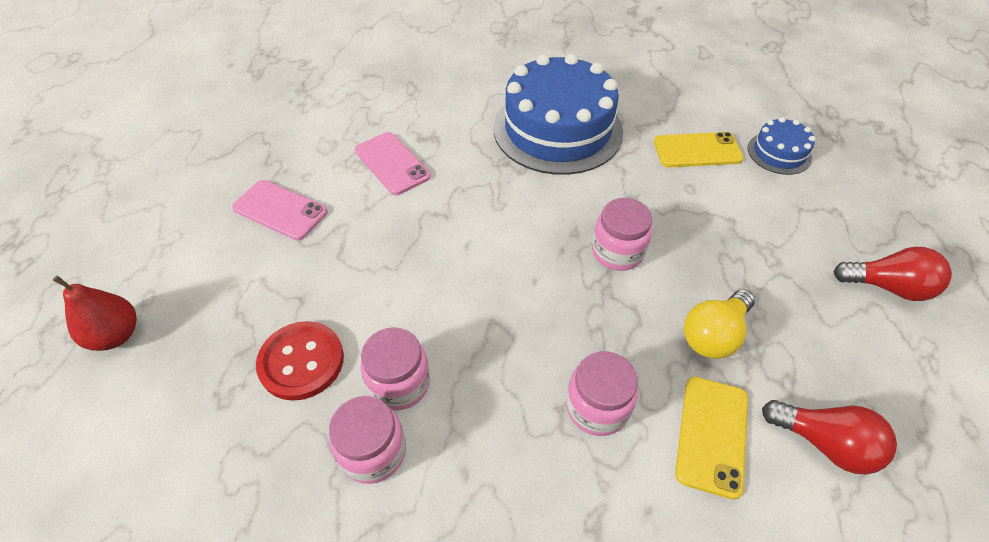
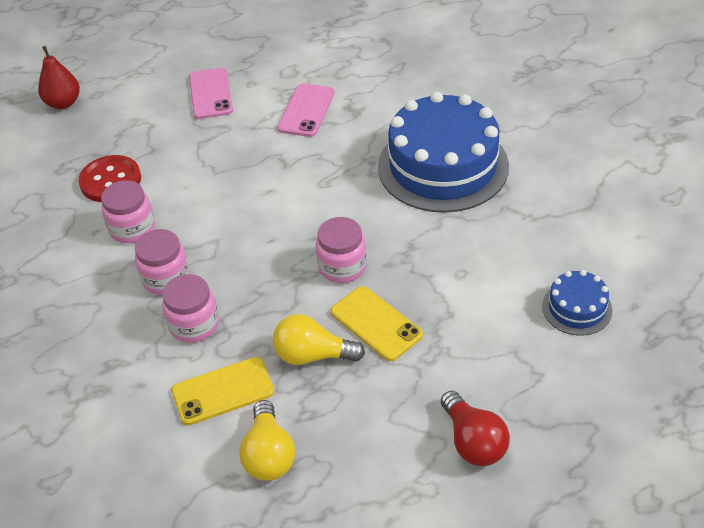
camera: 55 degrees right, 5 degrees down
(373, 452) = (79, 246): pink jar -> pink jar (166, 278)
(697, 150) = (515, 256): yellow phone -> yellow phone (376, 323)
(824, 443) = (269, 455): red light bulb -> yellow light bulb

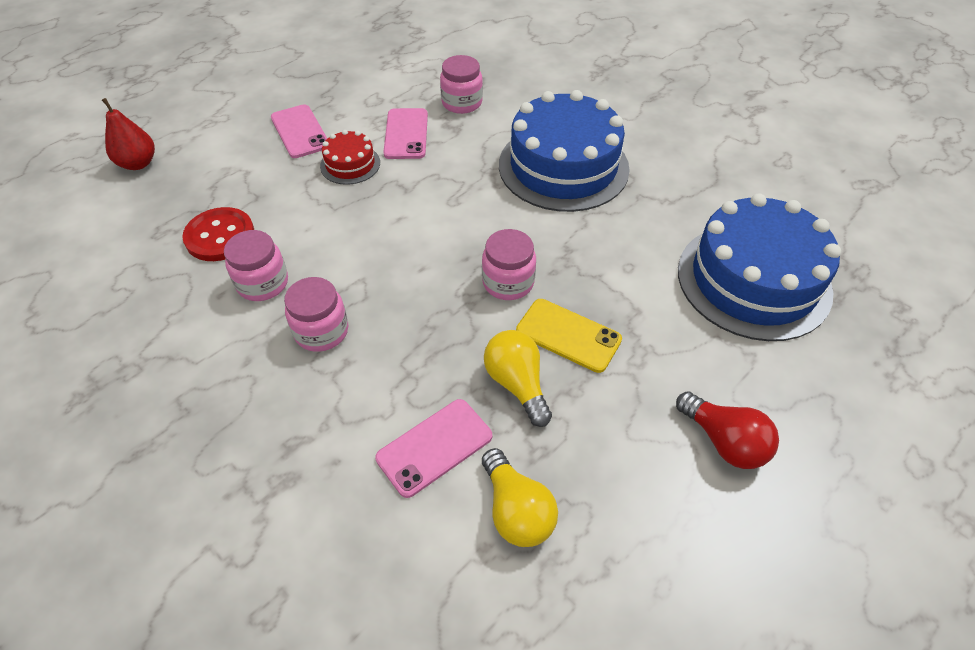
camera: 20 degrees left, 5 degrees up
(194, 324) = (372, 377): pink jar -> pink jar (462, 103)
(223, 391) = (434, 447): yellow phone -> pink phone
(244, 132) = (350, 164): none -> red cake
(313, 355) = (517, 384): yellow light bulb -> yellow light bulb turned 75 degrees clockwise
(577, 308) = (753, 280): blue cake -> blue cake, size x2.17

